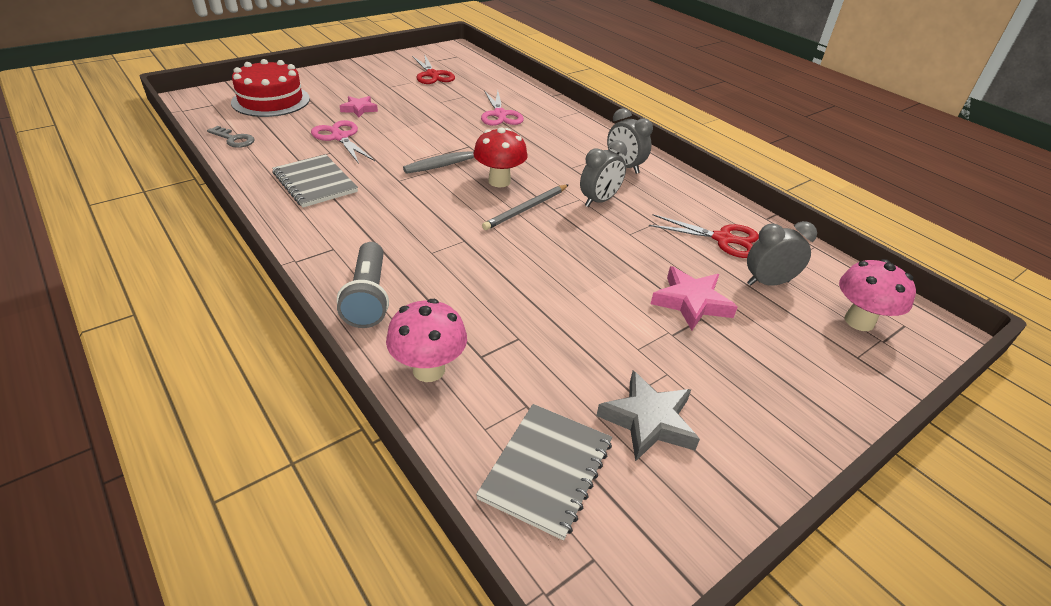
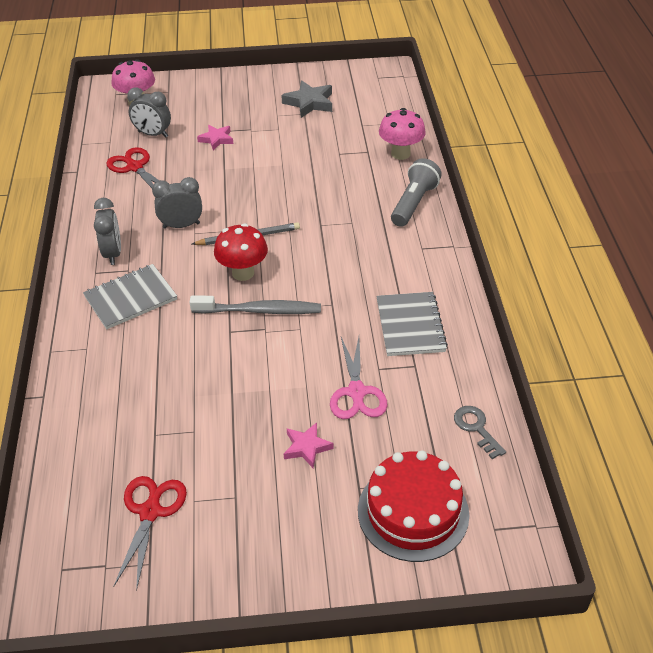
camera: 145 degrees left, 5 degrees up
(500, 114) = (147, 376): pink scissors -> none
(547, 470) = (373, 102): grey notebook -> grey notebook (130, 298)
(691, 302) = (216, 139): pink star -> pink star, size x0.65

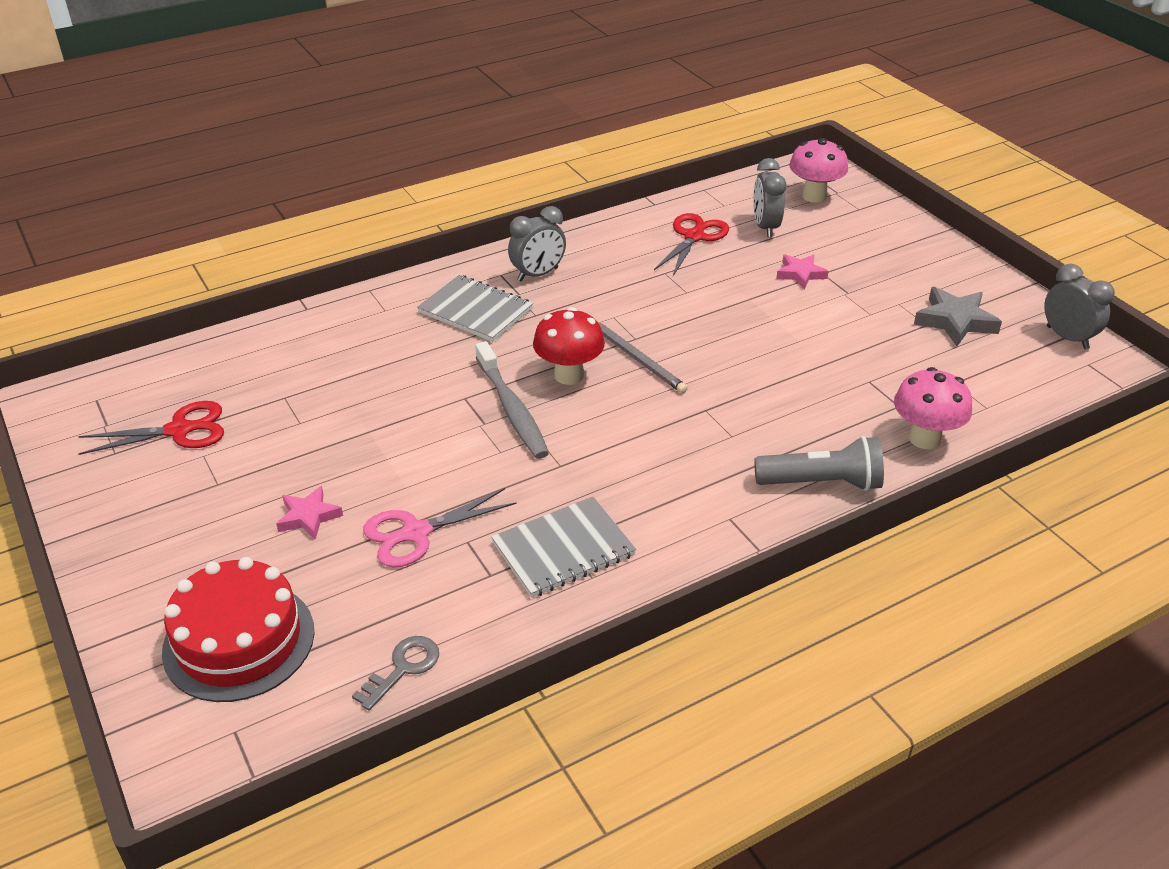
camera: 65 degrees right, 5 degrees down
(181, 225) = (618, 303): grey clock -> grey clock (1067, 338)

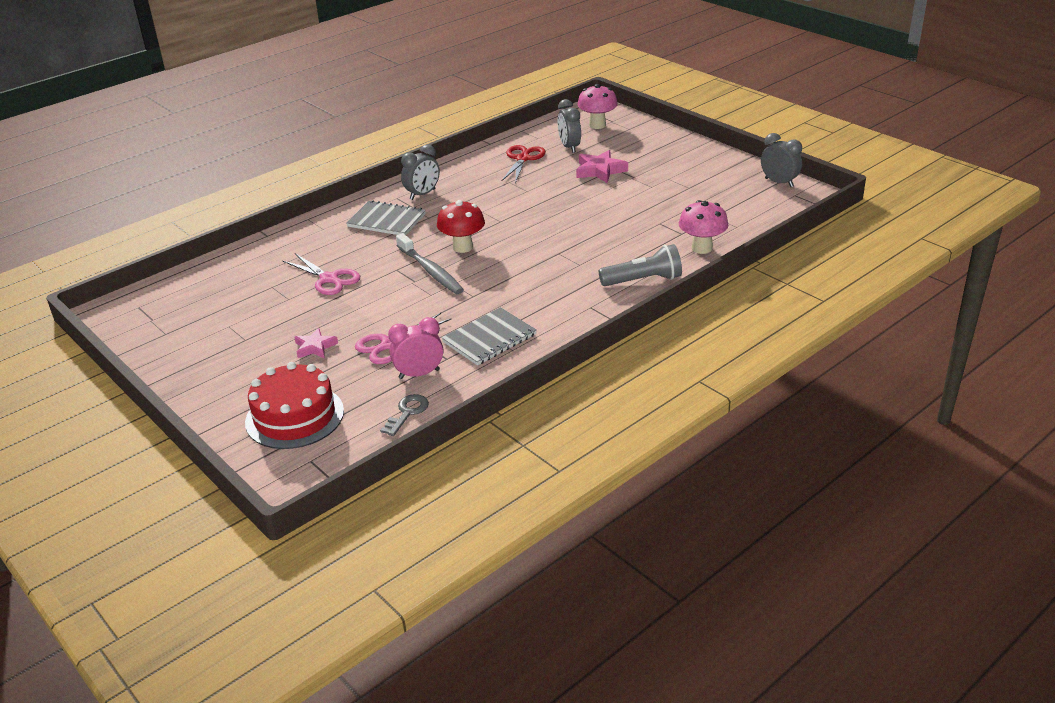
camera: 10 degrees left, 5 degrees down
(179, 430) = (206, 315): red scissors -> none
(366, 398) = (329, 279): none -> pink scissors
(441, 597) = (419, 374): none -> pink clock
(637, 358) = (505, 232): grey pencil -> none
(800, 274) = (600, 171): pink star -> pink star, size x1.53
(955, 321) = (706, 183): grey star -> none

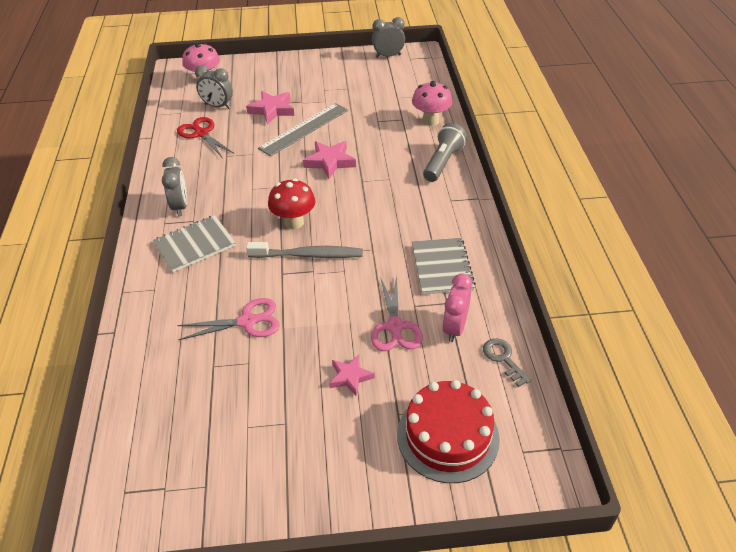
camera: 55 degrees left, 10 degrees up
(564, 227) = (330, 162): none -> pink star
(594, 196) = (304, 129): none -> grey ruler

